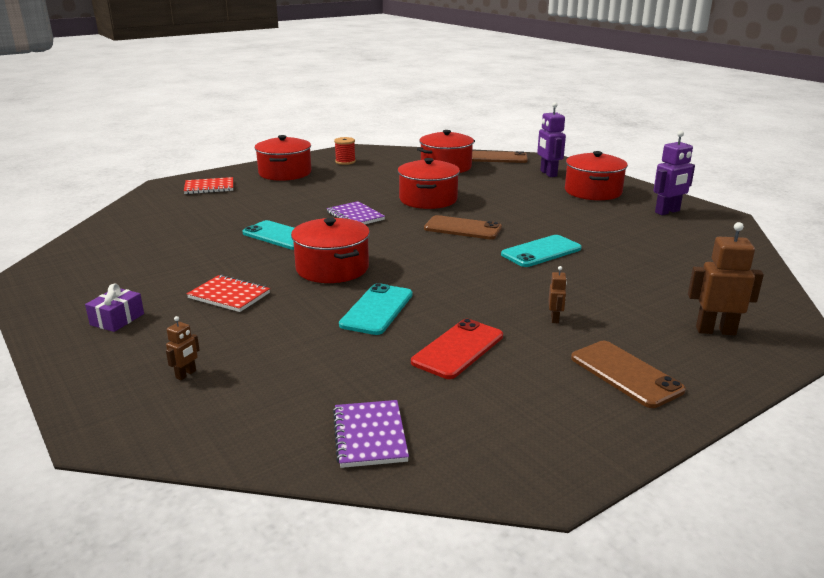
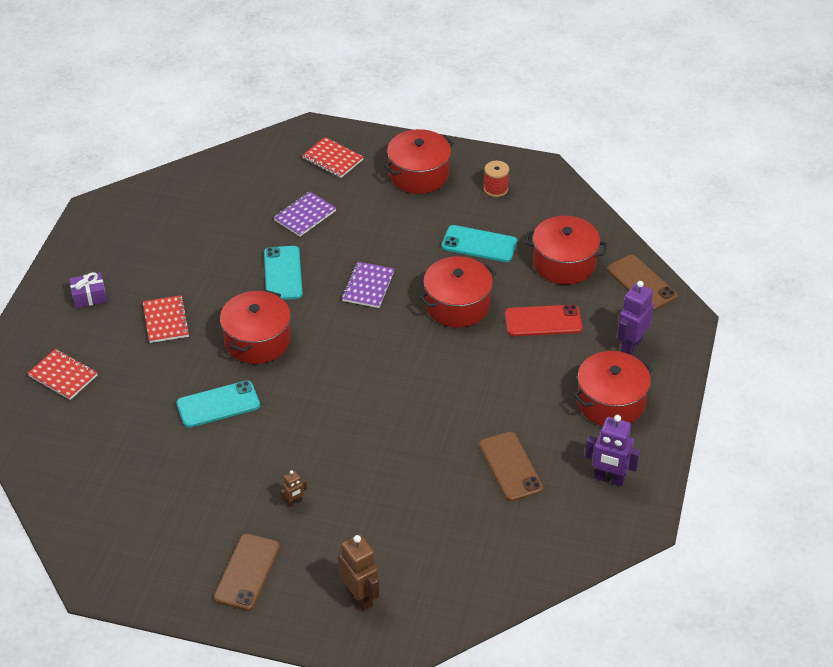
camera: 50 degrees right, 20 degrees up
(186, 374) = (63, 376): brown robot -> red notebook
(370, 435) = (76, 492): purple notebook -> purple notebook (305, 215)
(458, 349) = (203, 475): red phone -> red phone (543, 321)
(462, 228) = (412, 365): brown phone -> brown phone (510, 467)
(541, 251) = (412, 437): turquoise phone -> turquoise phone (479, 244)

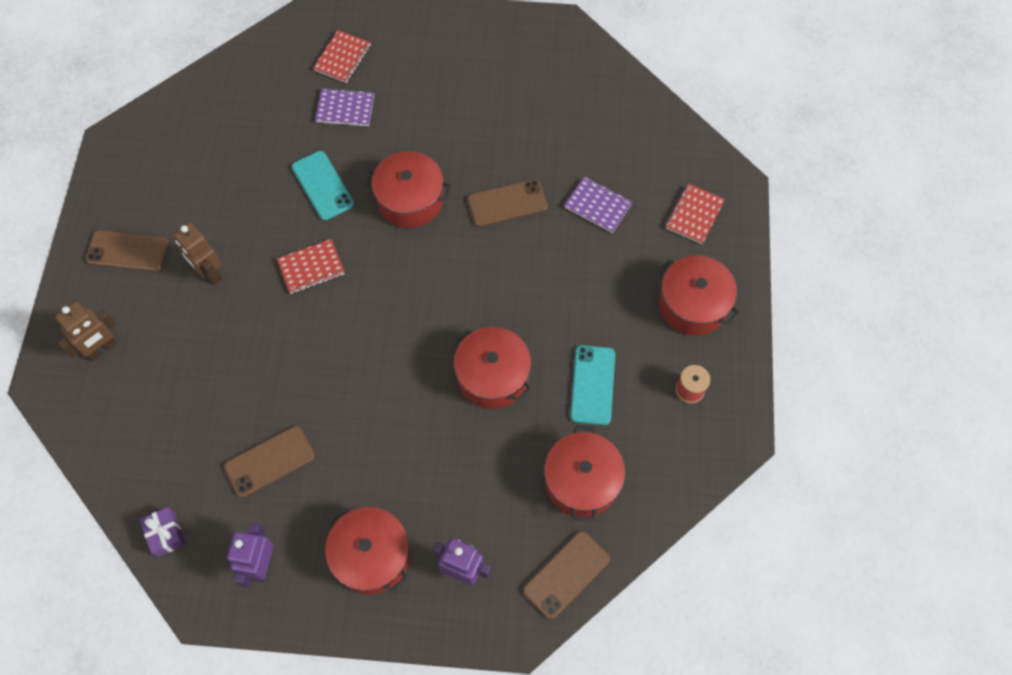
camera: 80 degrees right, 20 degrees up
(89, 296) = (445, 52): purple gift -> purple gift (166, 534)
(166, 320) = (424, 119): red notebook -> red notebook (311, 267)
(283, 273) = (507, 203): turquoise phone -> brown phone
(294, 502) = (209, 273): brown robot -> brown robot, size x1.94
(368, 286) = (504, 284): purple notebook -> purple notebook (345, 109)
(543, 321) = (483, 469): red phone -> none

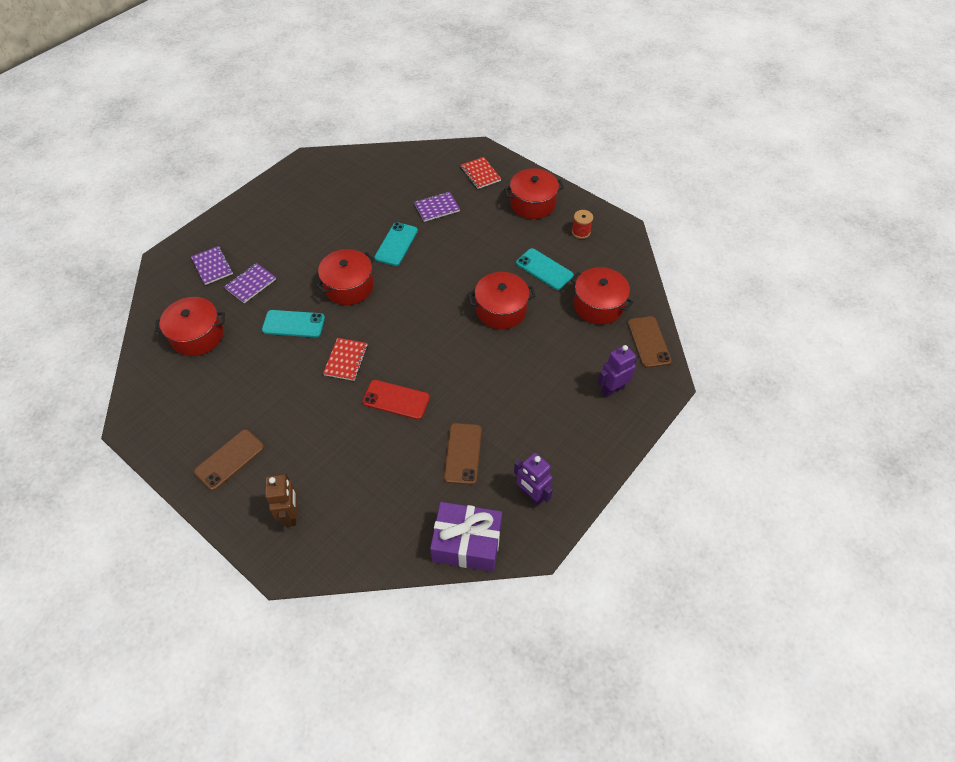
camera: 55 degrees left, 10 degrees down
(166, 534) = (467, 543): purple gift -> purple gift, size x2.04
(209, 273) = (295, 418): brown robot -> none
(294, 350) = (396, 399): none -> red phone
(342, 58) = (212, 266): red notebook -> purple notebook
(372, 556) = (569, 430): red pot -> red pot (197, 335)
(507, 203) = (396, 244): brown phone -> turquoise phone

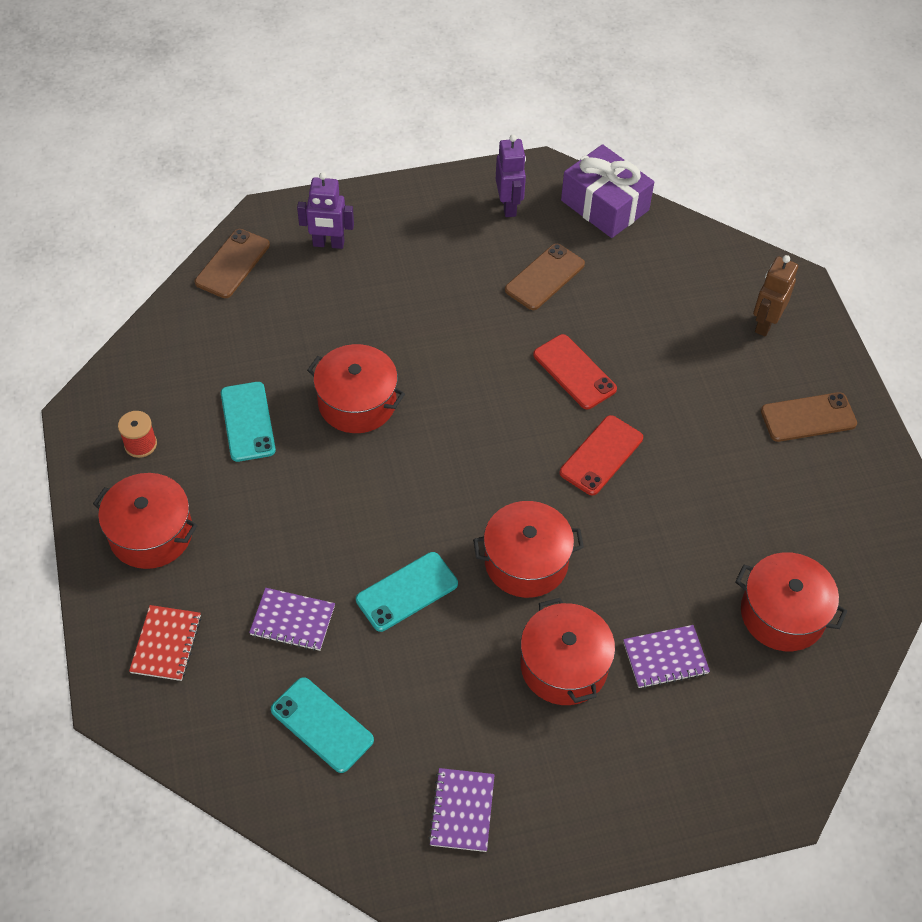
camera: 145 degrees left, 0 degrees up
(212, 266) = (709, 732): purple notebook -> purple notebook (462, 811)
(293, 324) = (639, 549): turquoise phone -> turquoise phone (322, 725)
(346, 360) = (601, 455): red notebook -> red phone
(598, 305) = (237, 336): red pot -> red pot (564, 666)

